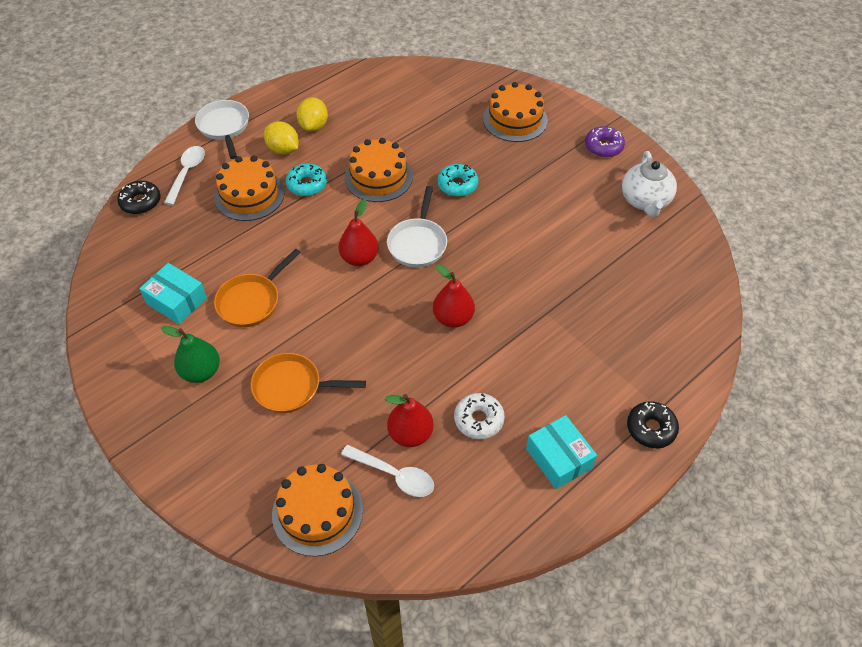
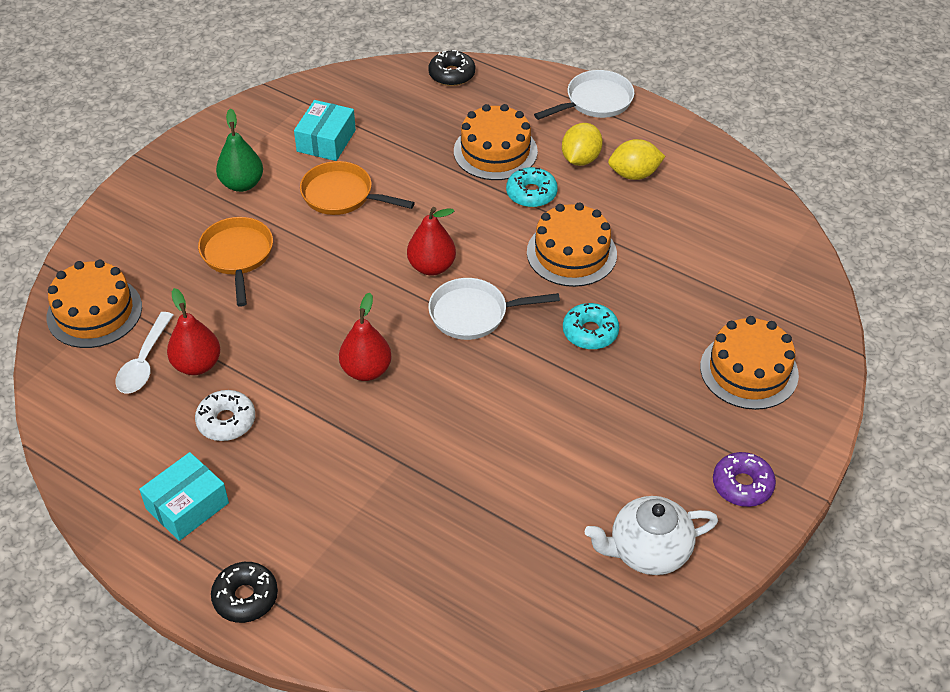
camera: 75 degrees right, 5 degrees down
(187, 173) = (508, 94): white spoon -> none

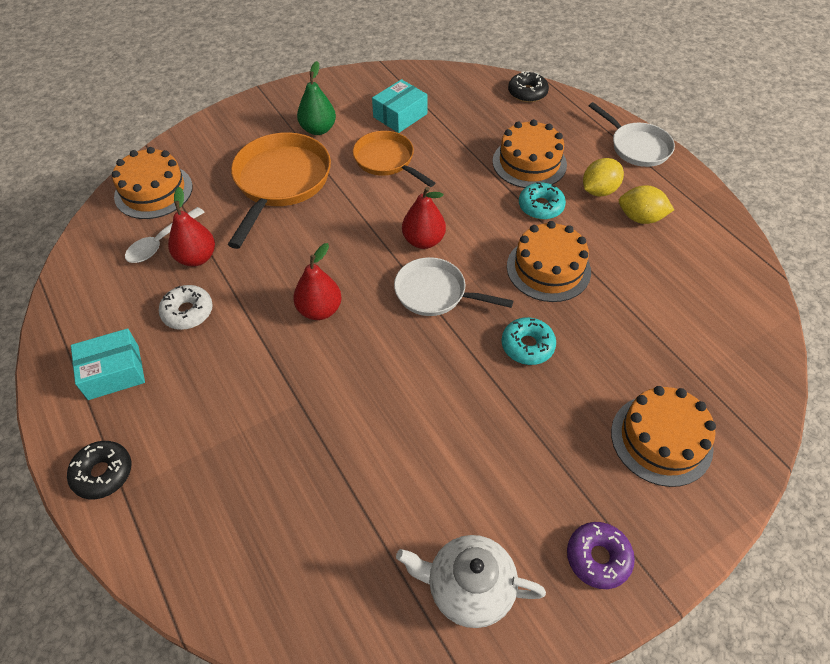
camera: 25 degrees right, 5 degrees up
(237, 256) = (280, 182): orange pan -> orange pan, size x1.58
(595, 101) = (637, 147): white pan -> white pan turned 60 degrees clockwise

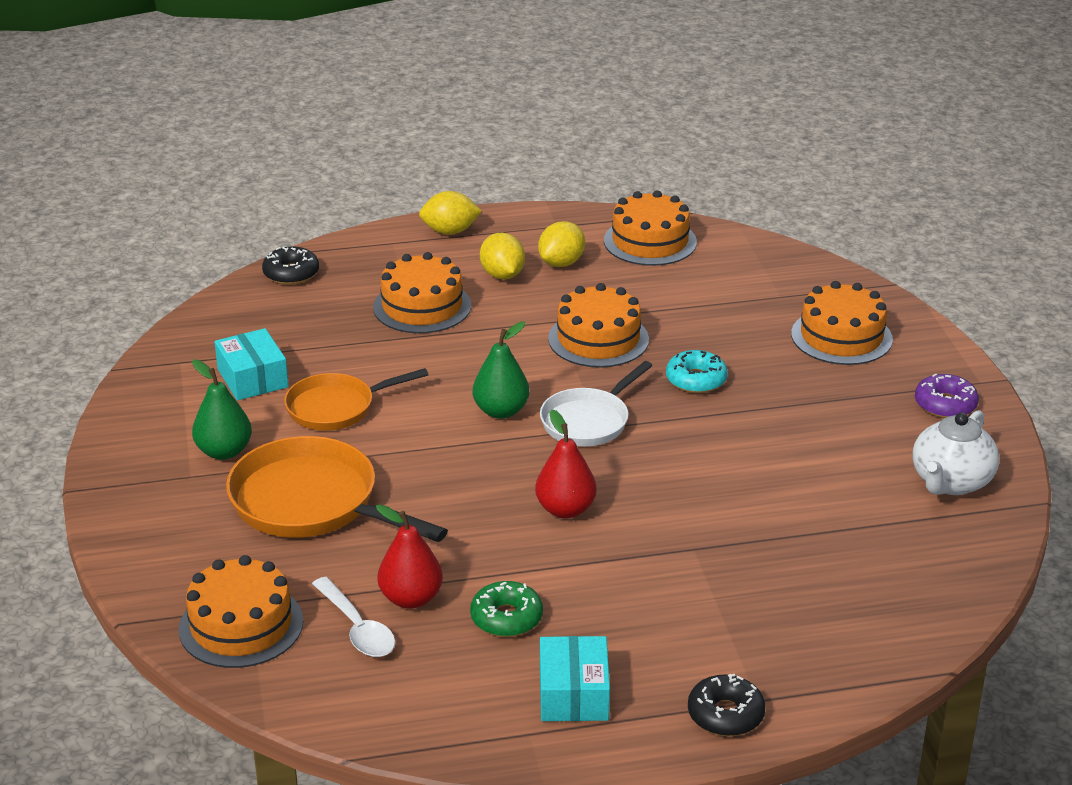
camera: 70 degrees left, 20 degrees down
(188, 312) = (506, 618): white donut -> green donut
(423, 241) = (501, 411): red pear -> green pear
(541, 206) = (500, 318): turquoise donut -> none
(637, 147) = (450, 231): white pan -> yellow lemon
(715, 262) = (650, 241): none -> orange cake

